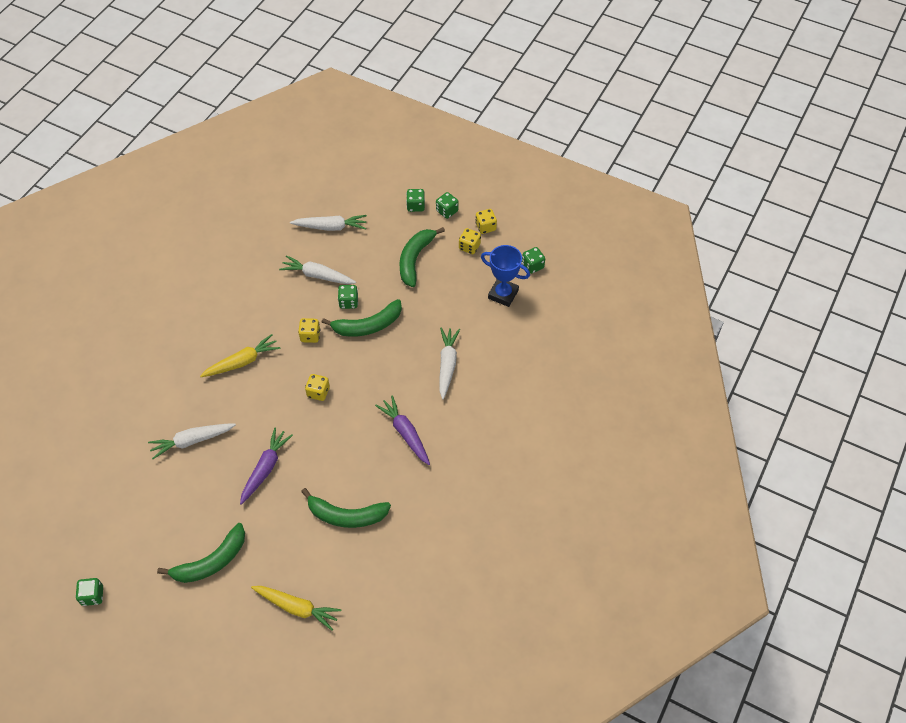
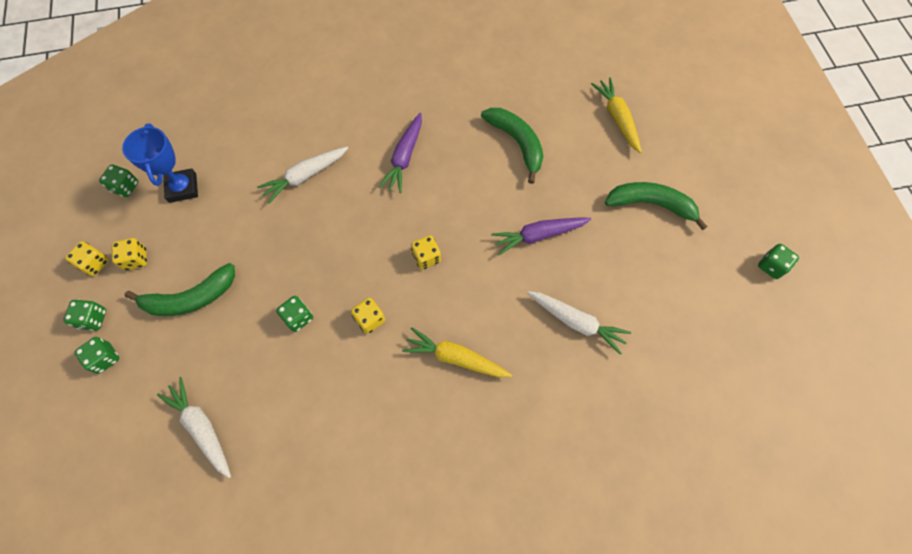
camera: 130 degrees left, 10 degrees up
(317, 275) = (286, 380): white carrot -> none
(367, 326) = (314, 276): green banana -> none

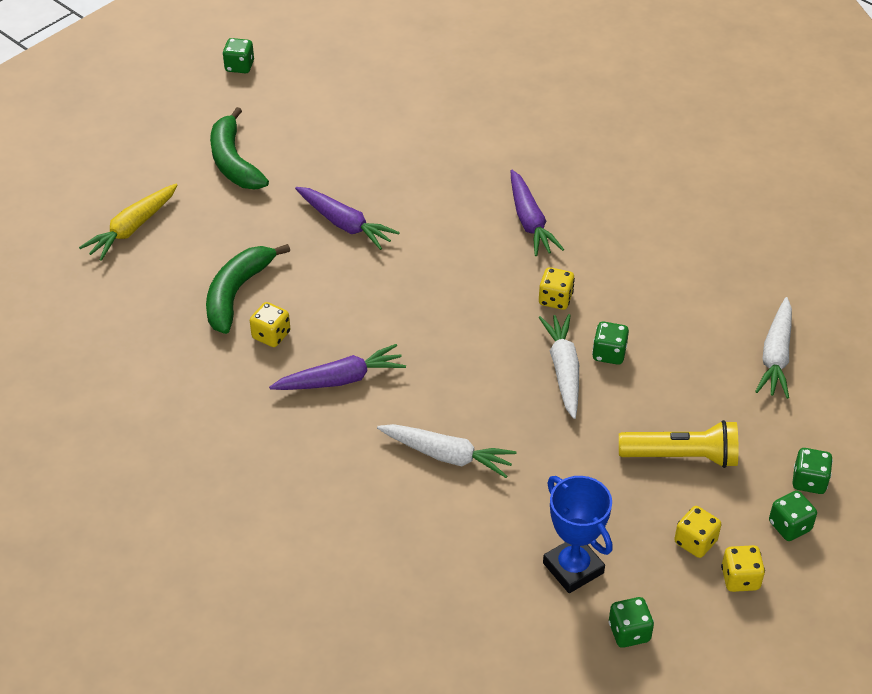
camera: 125 degrees left, 20 degrees down
(183, 188) = (573, 568): blue trophy -> blue trophy turned 75 degrees counterclockwise
(190, 298) = (682, 456): green banana -> yellow flashlight
(426, 257) = (449, 294): yellow dice -> yellow dice (271, 335)
(455, 358) = (529, 221): yellow carrot -> purple carrot
(576, 322) = (416, 161): white carrot -> white carrot (563, 370)

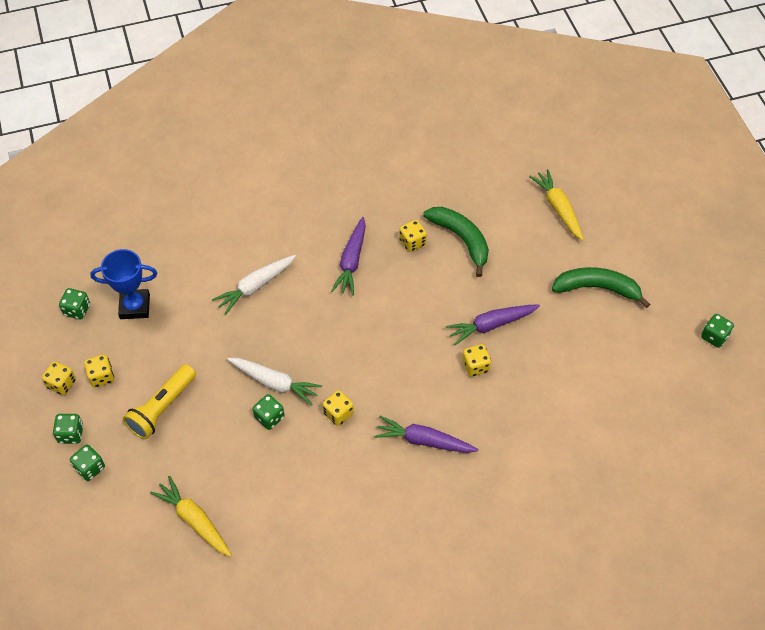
camera: 120 degrees right, 10 degrees up
(408, 217) = (475, 366): none -> yellow dice
(776, 356) = (194, 520): white carrot -> yellow carrot

